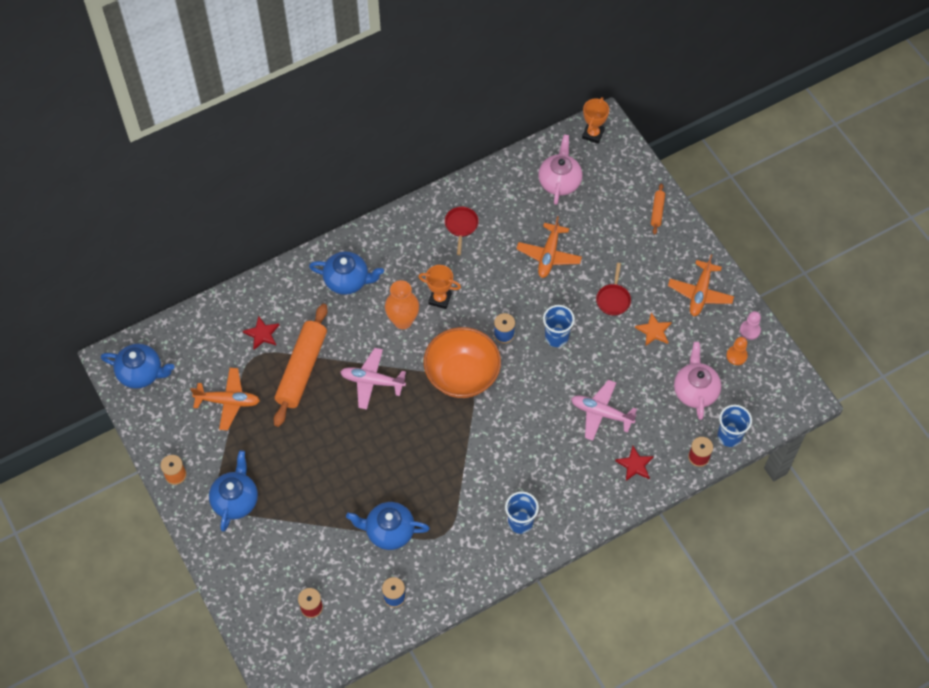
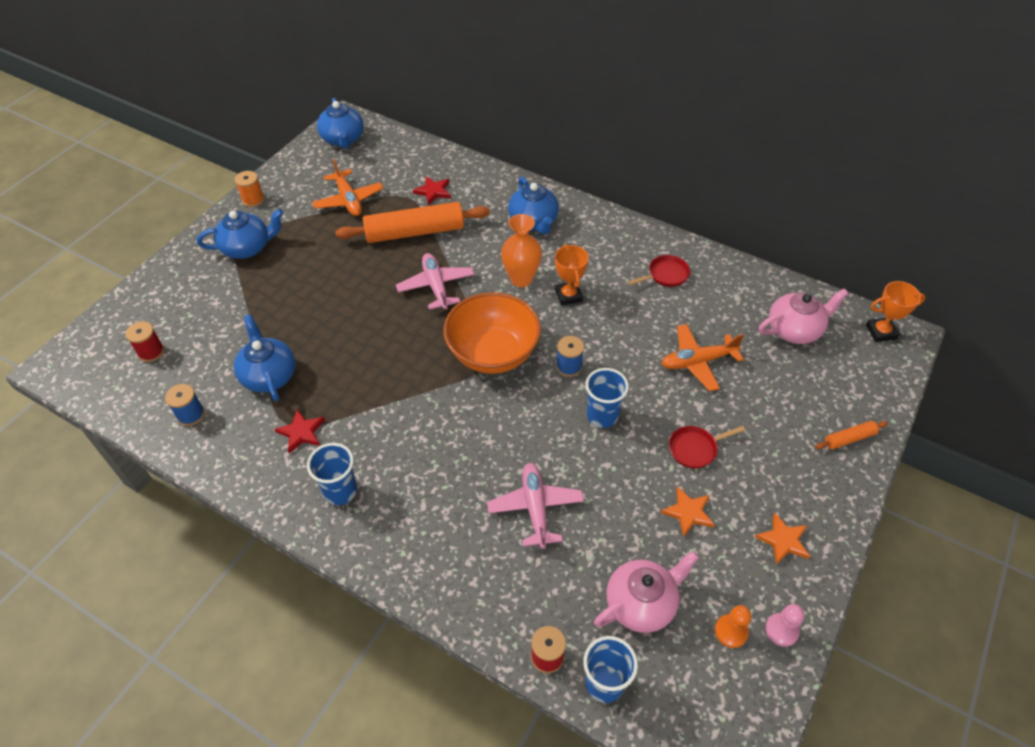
camera: 60 degrees right, 10 degrees down
(635, 465) = (488, 581): red star -> red star (301, 432)
(700, 293) = (783, 540): orange plane -> orange star

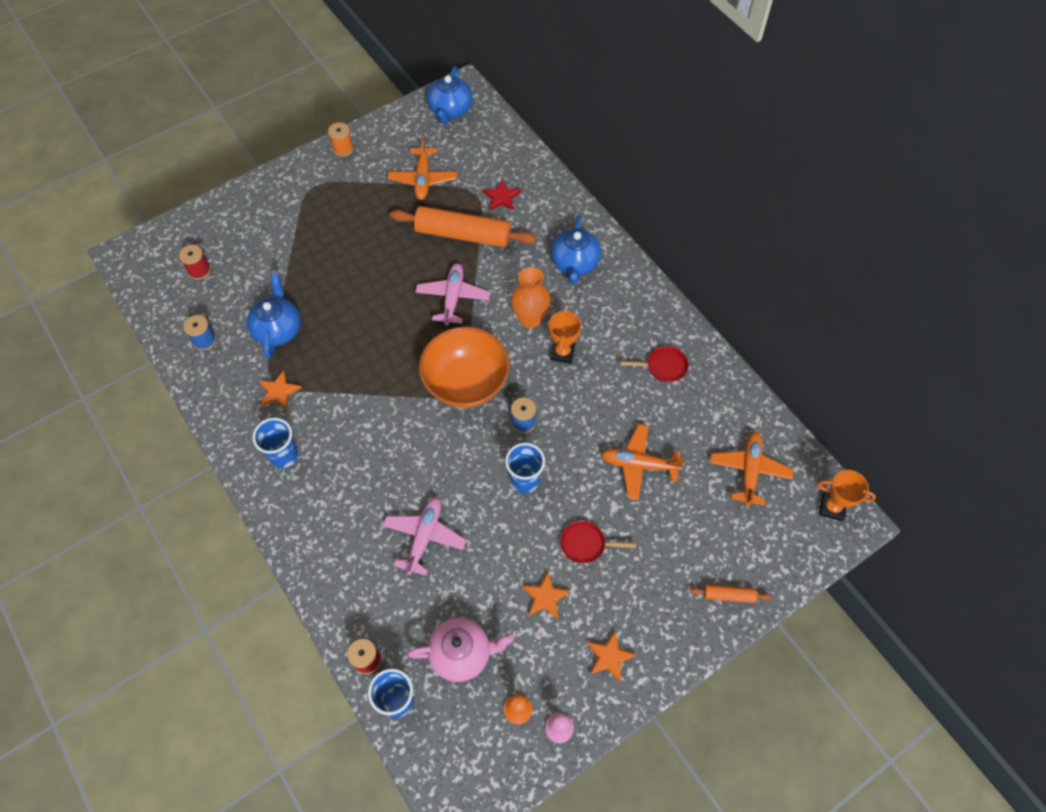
camera: 25 degrees right, 10 degrees up
(247, 247) = (316, 197): blue teapot -> none
(301, 432) = (279, 391): red star -> orange star
(794, 330) = (749, 471): pink teapot -> orange plane

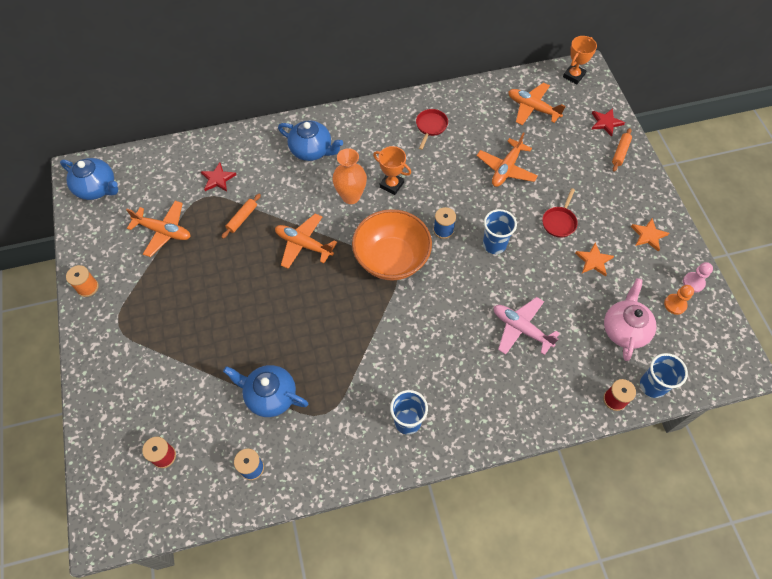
camera: 70 degrees left, 0 degrees up
(279, 391) = (339, 410): orange star -> none
(453, 298) = (303, 244): pink plane -> orange plane
(463, 235) = (242, 218): orange rolling pin -> orange rolling pin, size x0.44
(770, 566) = (606, 123): none -> red star

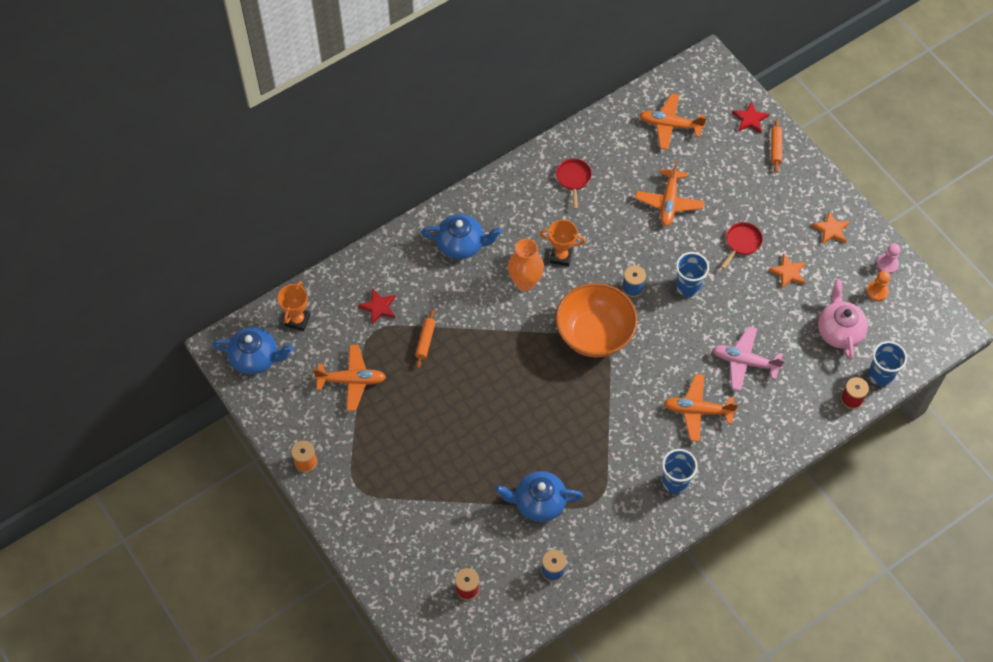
camera: 20 degrees left, 0 degrees up
(303, 244) = (501, 347): orange plane -> orange plane (697, 410)
(559, 222) = (742, 243): red pan -> red pan turned 150 degrees counterclockwise
(573, 76) = (698, 74): orange trophy -> orange trophy (297, 320)

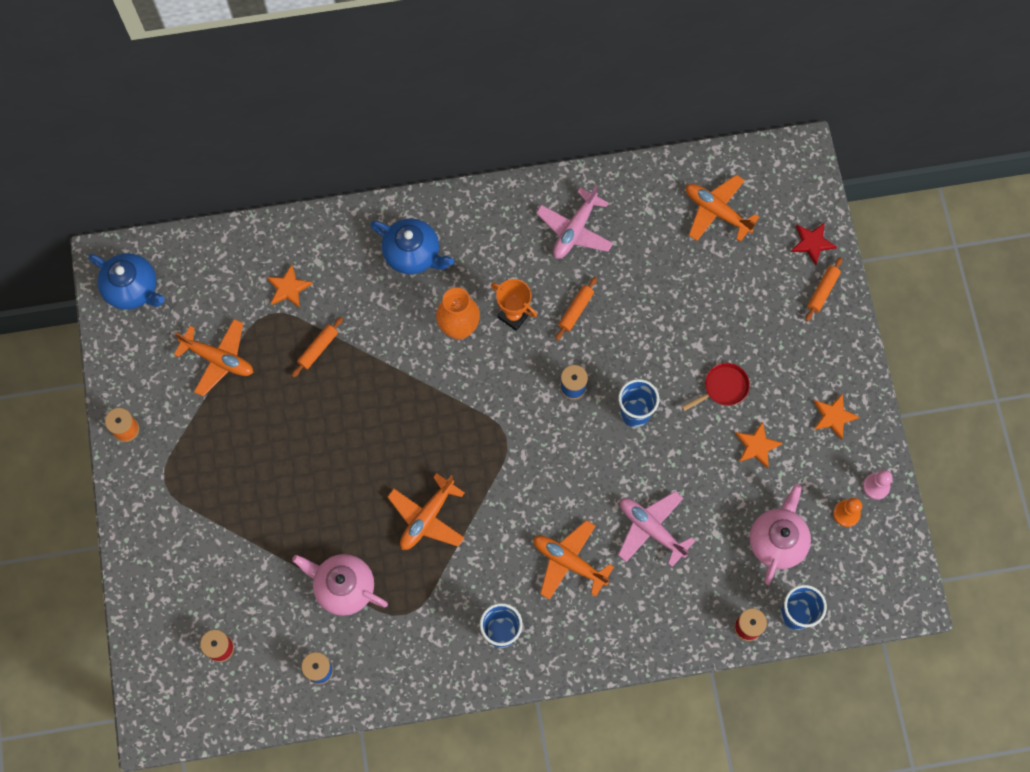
camera: 25 degrees right, 10 degrees up
(297, 320) = (197, 265): orange trophy -> none
(378, 307) = (288, 288): red star -> orange star
(539, 502) = (344, 587): blue teapot -> pink teapot
(573, 179) = (575, 230): red pan -> pink plane
(594, 334) = (503, 422): orange bowl -> none
(605, 234) = (576, 310): none -> orange rolling pin
(669, 202) = (666, 303): orange plane -> orange plane (427, 517)

